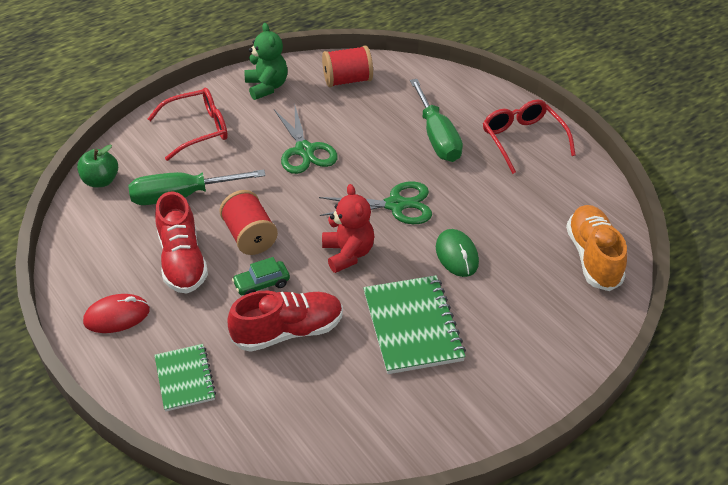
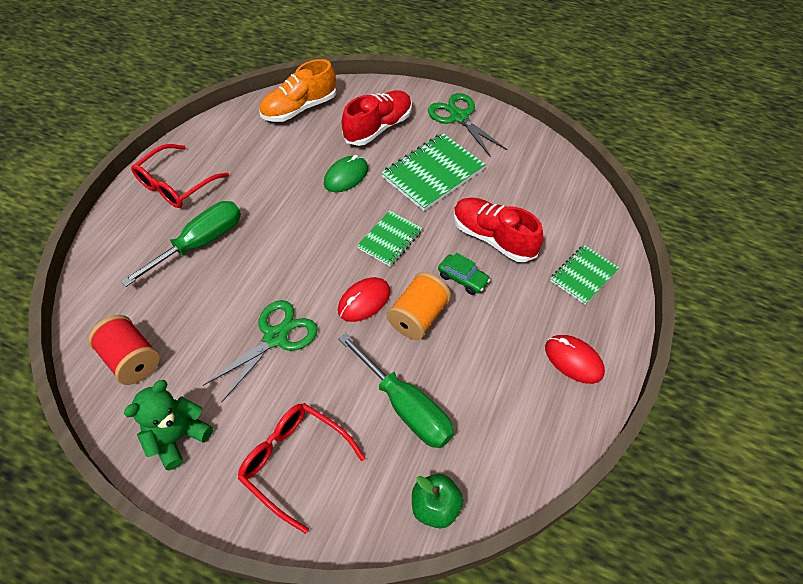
camera: 120 degrees left, 10 degrees up
(182, 261) = (482, 351): red shoe -> red shoe (378, 128)
(250, 236) = (418, 317): red spool -> orange spool
(295, 210) = (364, 301): none -> red mouse
(348, 253) = (390, 240): red teddy bear -> green notebook
(395, 205) = (312, 234): green scissors -> green scissors (459, 117)

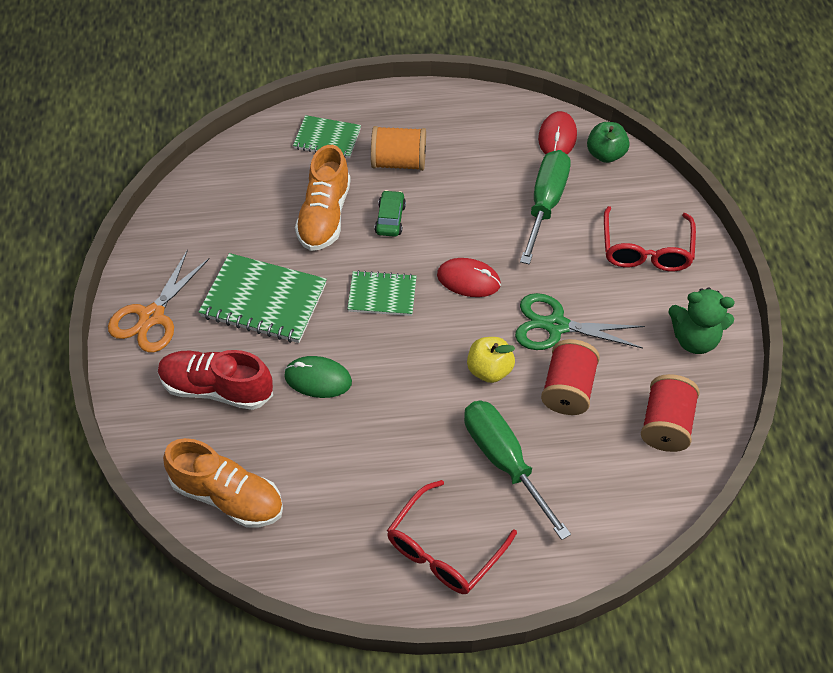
camera: 120 degrees left, 0 degrees up
(176, 185) = (444, 549): red glasses -> red glasses turned 120 degrees clockwise
(200, 243) = (504, 461): green screwdriver -> green screwdriver turned 45 degrees clockwise
(217, 312) = (568, 389): none -> red spool
(274, 272) = (489, 370): none -> yellow apple
(418, 317) = (455, 233): orange spool -> orange spool (399, 162)
(459, 117) = (152, 317): green scissors -> orange scissors
(493, 238) = (324, 216): red shoe -> orange shoe
(573, 360) = (422, 119): red mouse -> red mouse (557, 137)

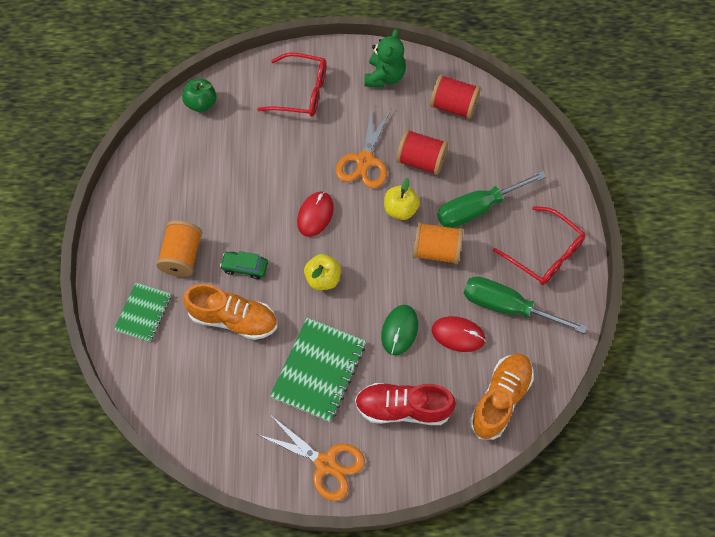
camera: 85 degrees left, 10 degrees up
(217, 388) = (403, 408): red shoe -> red shoe turned 75 degrees clockwise
(382, 295) = (323, 278): green notebook -> yellow apple
(433, 414) = (436, 250): none -> orange spool
(545, 204) = (246, 152): green screwdriver -> green screwdriver (507, 307)
(556, 326) = (365, 161): green scissors -> orange scissors
(557, 137) = (176, 134): red mouse -> red mouse (458, 335)

